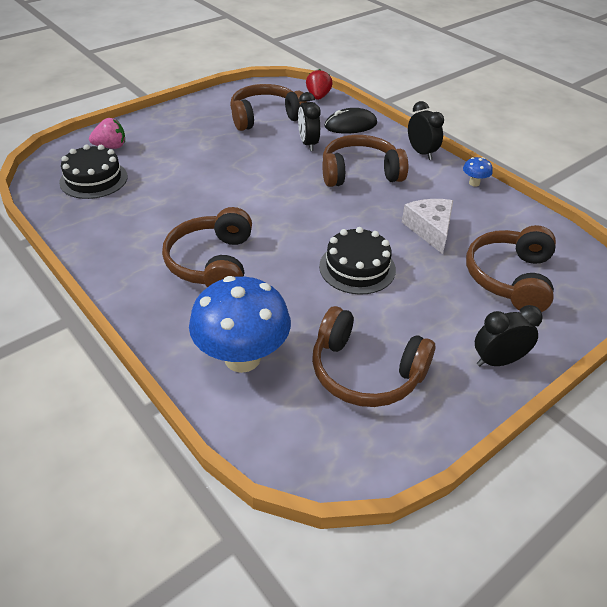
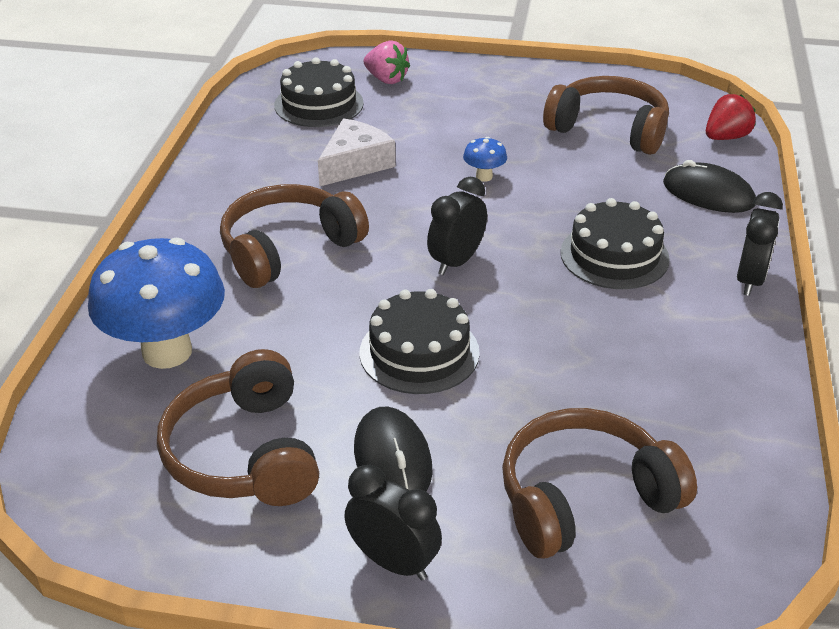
camera: 50 degrees right, 5 degrees down
(308, 144) = (608, 186): black clock -> black clock (456, 262)
(360, 173) = (614, 255): brown headphones -> black cake
(426, 321) = (392, 459): none -> black mouse
(430, 229) = (585, 373): white cheese -> white cheese (355, 164)
(474, 183) = (758, 361): blue mushroom -> blue mushroom (484, 177)

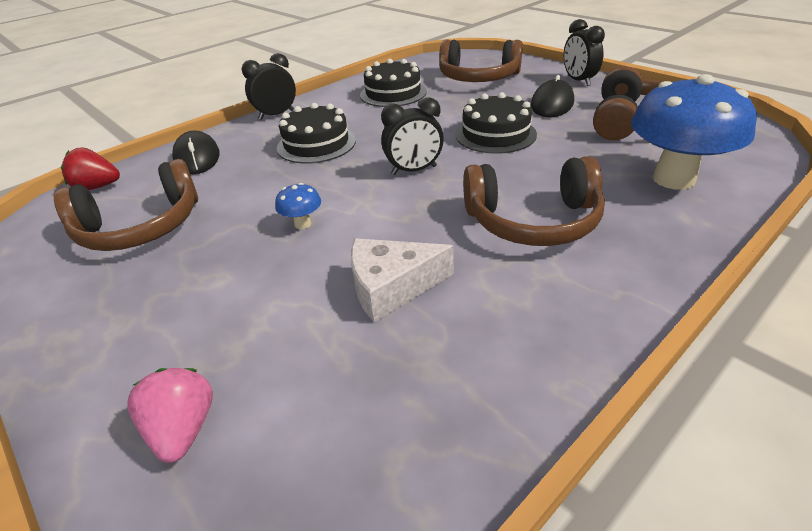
camera: 140 degrees left, 0 degrees up
(319, 104) = (328, 422): black cake -> black cake (393, 93)
(609, 129) = (141, 227): brown headphones -> brown headphones turned 90 degrees counterclockwise

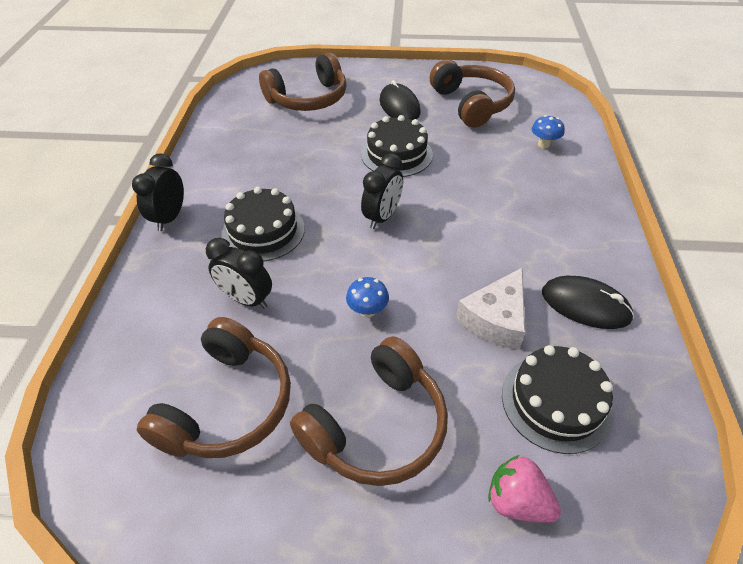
camera: 45 degrees left, 10 degrees up
(97, 187) = (98, 400): red strawberry -> none
(197, 157) = (160, 305): black mouse -> black mouse (585, 305)
(393, 93) = (255, 144): black cake -> black cake (556, 402)
(533, 221) = (510, 219): brown headphones -> brown headphones (377, 426)
(578, 81) = (390, 75): black clock -> black clock (246, 299)
(673, 179) = (543, 144): blue mushroom -> blue mushroom, size x0.41

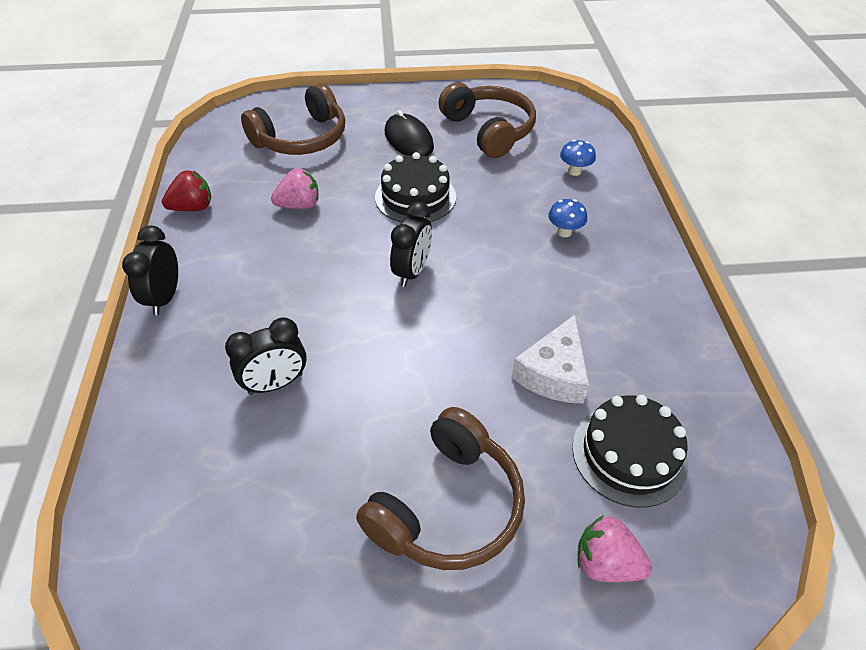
camera: 10 degrees left, 0 degrees up
(208, 147) = (193, 208): none -> red strawberry
(228, 404) = (278, 505): brown headphones -> none
(246, 299) = (276, 384): black clock -> black clock turned 45 degrees counterclockwise
(263, 231) = (279, 302): black cake -> none
(296, 153) = (299, 205): none -> pink strawberry
(367, 311) = (415, 381): blue mushroom -> blue mushroom (564, 232)
(585, 305) = (644, 346): black mouse -> none

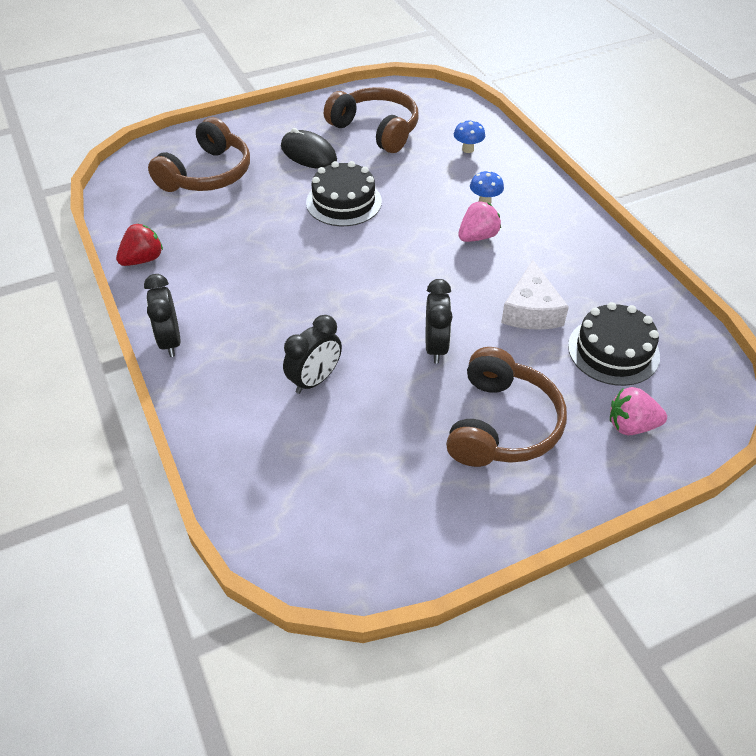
camera: 20 degrees left, 0 degrees up
(299, 205) = (243, 234): pink strawberry -> pink strawberry (477, 237)
(412, 272) = (377, 264): black clock -> black clock (436, 347)

